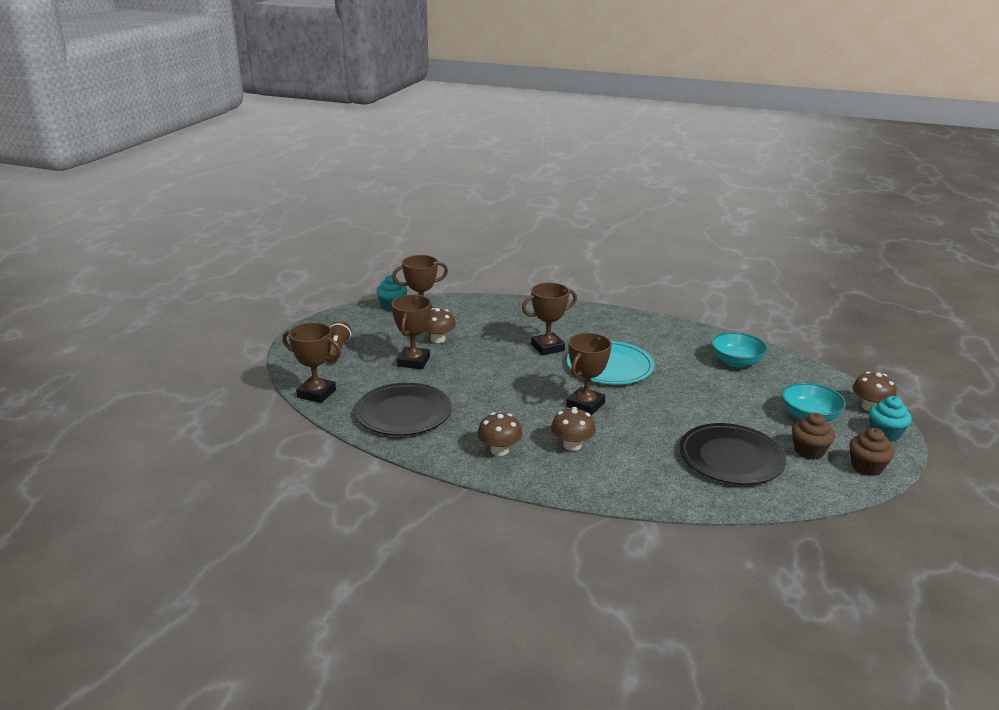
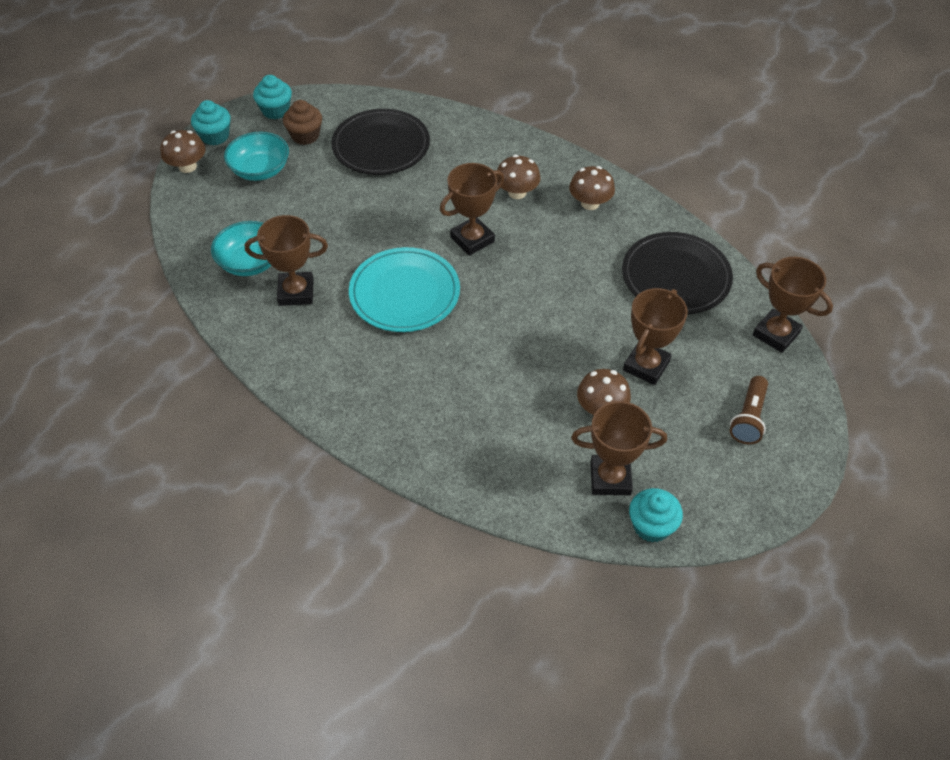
camera: 160 degrees left, 25 degrees up
(547, 347) = (459, 349): brown trophy -> brown trophy (296, 292)
(866, 467) = (275, 110): brown cupcake -> turquoise cupcake

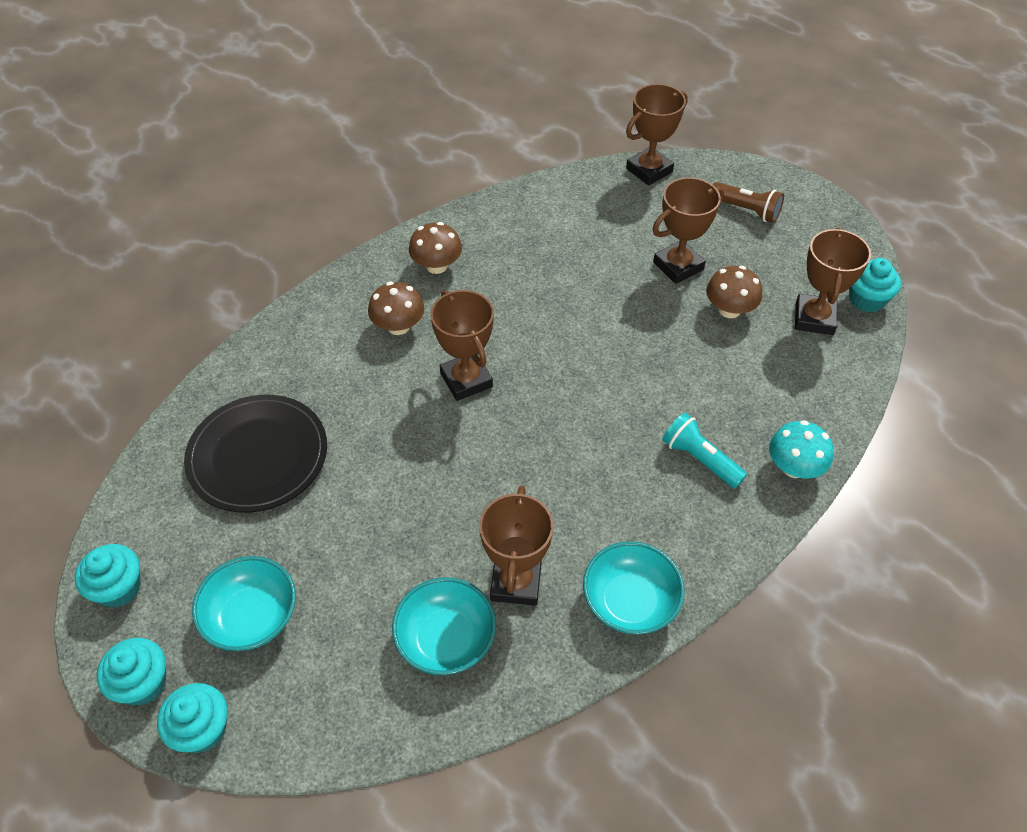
camera: 80 degrees left, 0 degrees up
(187, 166) = (202, 729): brown mushroom -> turquoise cupcake
(286, 358) = (630, 601): none -> turquoise bowl
(305, 136) = (197, 549): brown cupcake -> none
(404, 293) = (540, 459): turquoise plate -> none
(422, 394) = (700, 459): none -> turquoise flashlight
(426, 462) = (794, 467): none -> turquoise mushroom
(646, 366) = (678, 266): brown trophy -> brown trophy turned 75 degrees counterclockwise
(676, 276) = (562, 221): black plate -> none

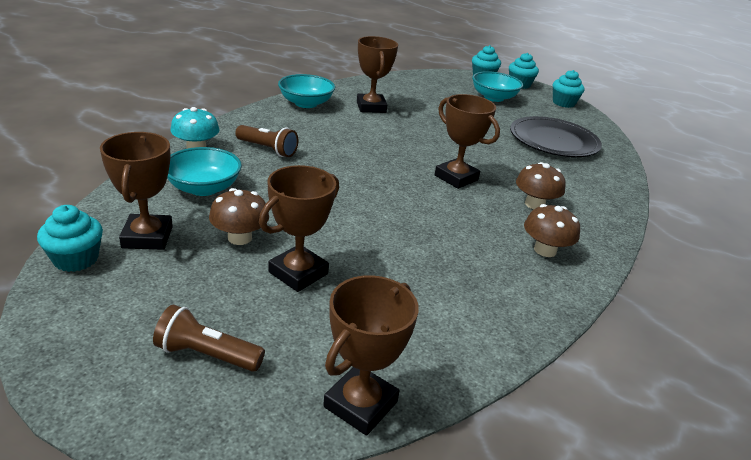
camera: 160 degrees right, 20 degrees down
(446, 639) = (397, 94): turquoise bowl -> turquoise bowl (203, 188)
(700, 459) = (267, 149): turquoise flashlight -> brown flashlight

